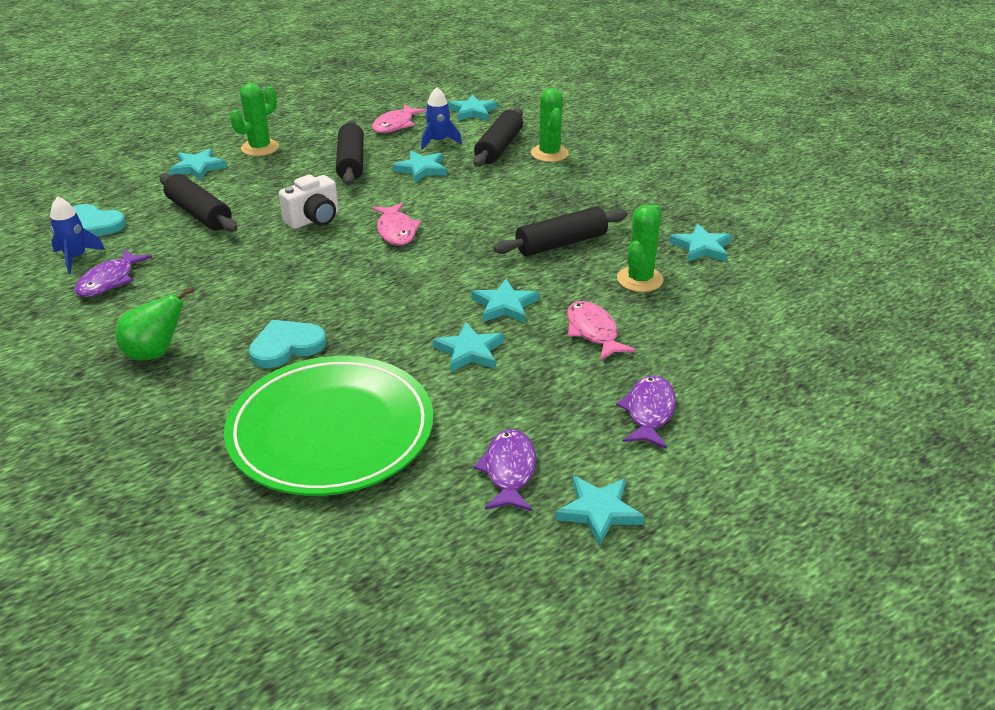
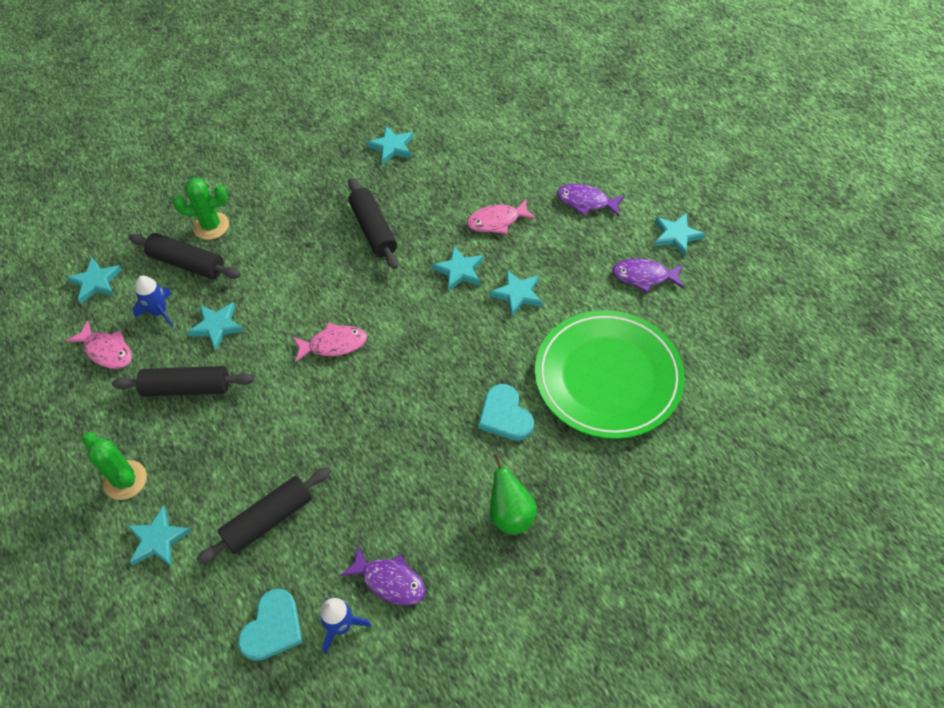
camera: 85 degrees left, 20 degrees up
(314, 220) = (301, 412): white camera -> none
(640, 279) = (432, 188): green cactus -> none

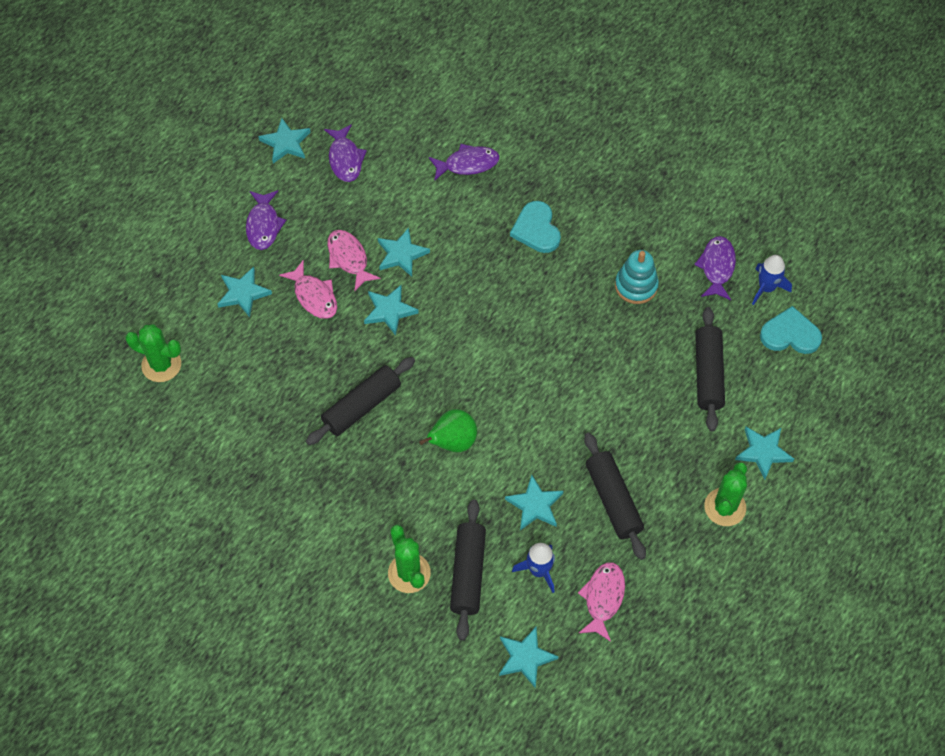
camera: 110 degrees left, 5 degrees up
(268, 520) = (708, 374): black rolling pin -> black rolling pin turned 60 degrees clockwise
(334, 344) = (515, 390): pink fish -> pink fish (349, 258)
(392, 147) = (234, 430): turquoise star -> turquoise star (243, 293)
(400, 487) = (636, 286): none -> turquoise stacking toy
(471, 115) = (161, 365): none -> green cactus
(505, 415) = (536, 229): turquoise heart -> turquoise heart turned 120 degrees clockwise
(510, 514) = (625, 202): green pear -> green pear (452, 442)
(608, 377) = (468, 164): green plate -> purple fish

